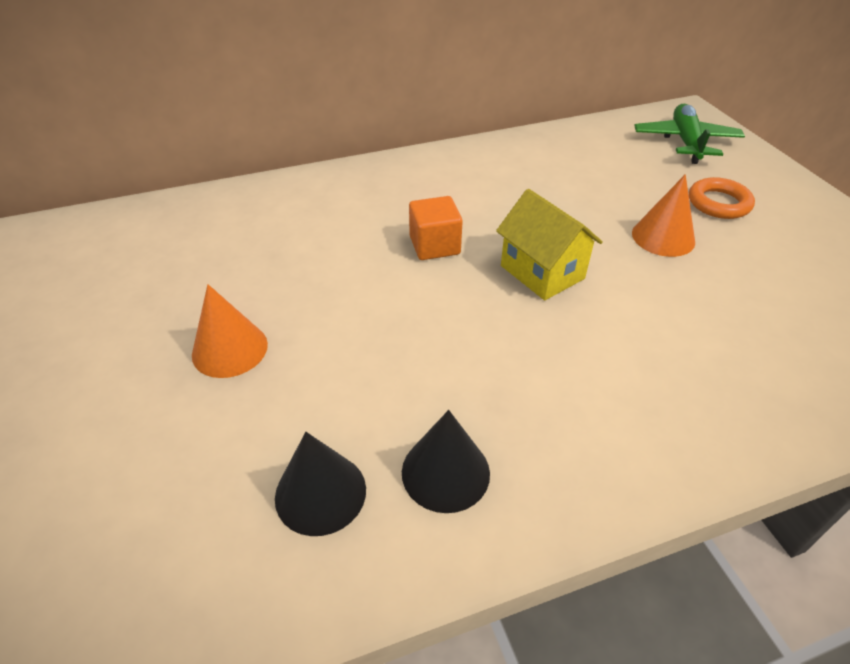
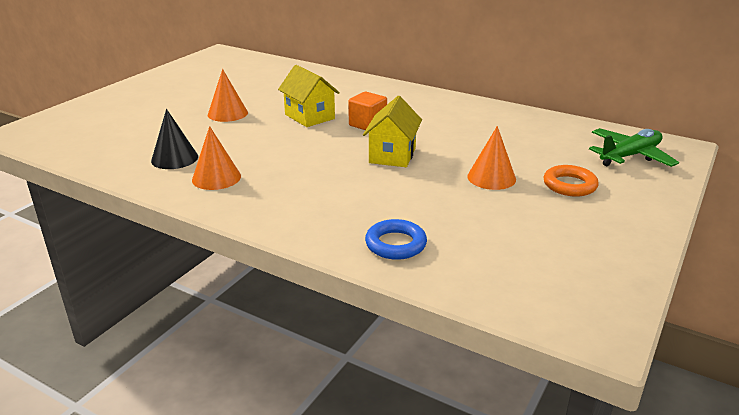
camera: 50 degrees right, 15 degrees down
(350, 278) = (309, 117): none -> yellow house
(445, 472) = (216, 178): black cone -> orange cone
(774, 389) = (395, 244): none -> blue ring

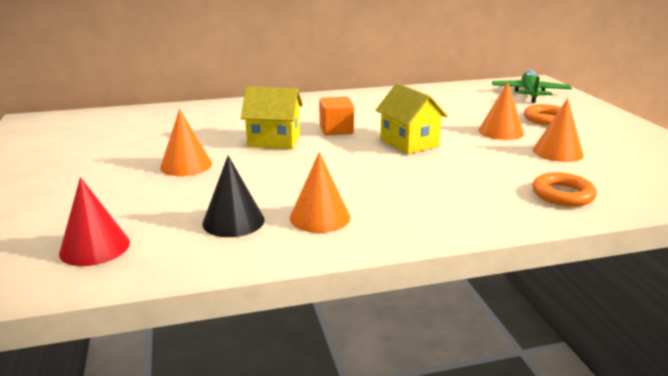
camera: 45 degrees left, 5 degrees down
(98, 142) = (95, 247): none -> red cone
(395, 244) = (562, 194): blue ring -> orange ring
(490, 215) = (557, 152): none -> orange cone

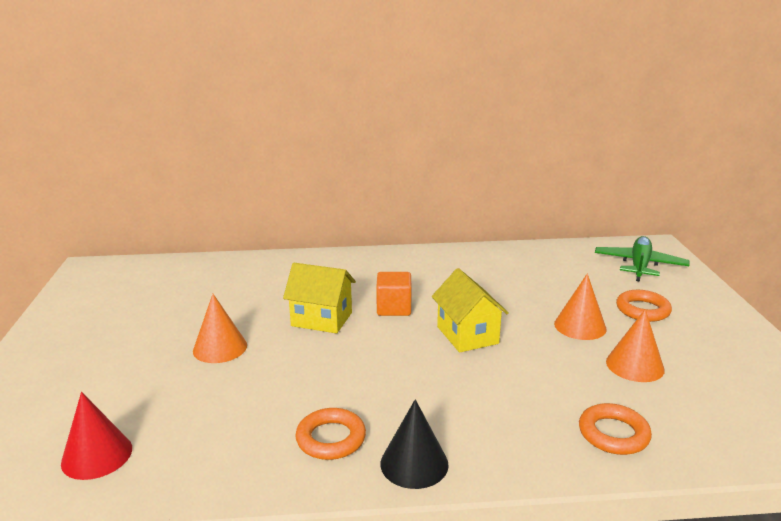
camera: 10 degrees right, 0 degrees up
(233, 221) = (241, 434): black cone -> black cone (414, 463)
(320, 217) = (331, 439): orange cone -> orange ring

